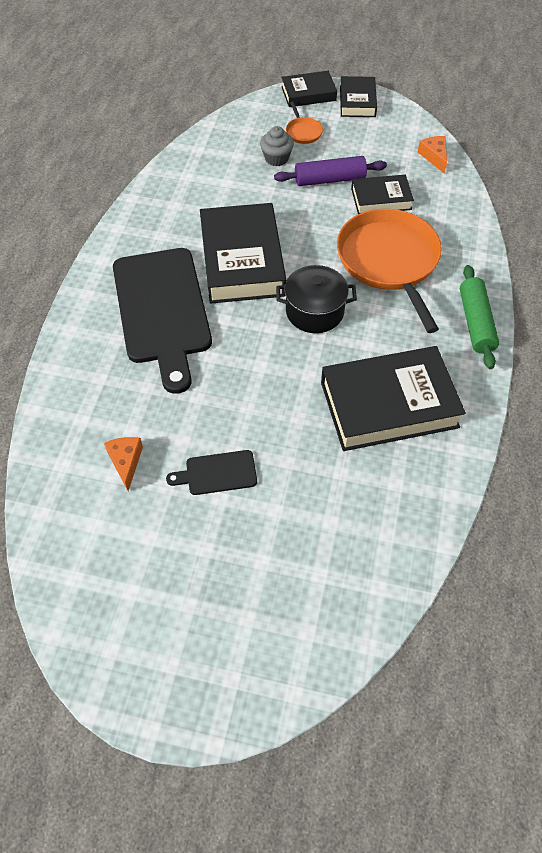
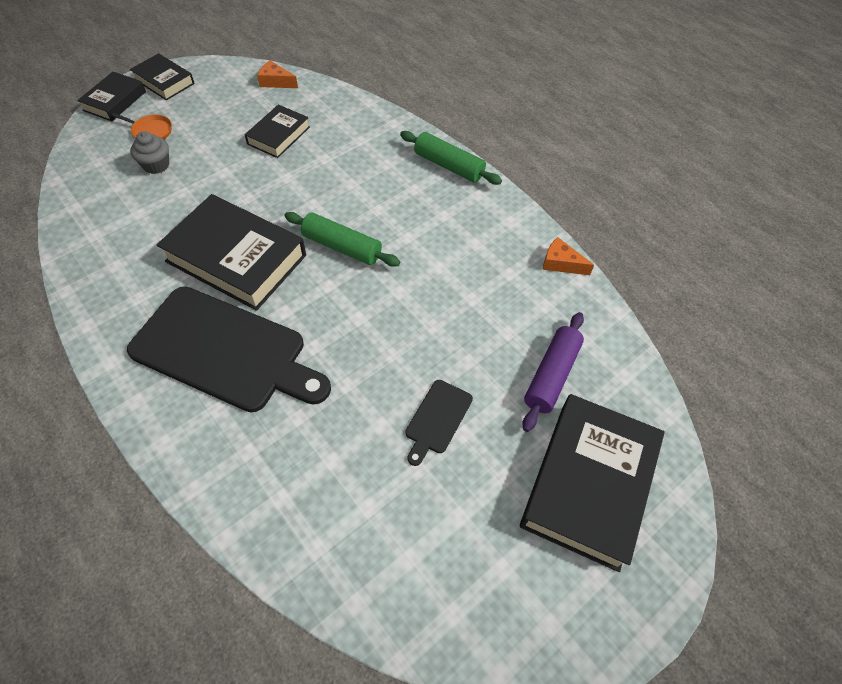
camera: 55 degrees left, 0 degrees up
(126, 462) = (363, 487): orange cheese -> orange cheese (561, 263)
(314, 311) = (342, 247): black pot -> green rolling pin
(329, 179) = (221, 150): purple rolling pin -> purple rolling pin (551, 375)
(389, 261) = (343, 172): orange pan -> none
(389, 404) = (473, 262): black book -> black book (589, 483)

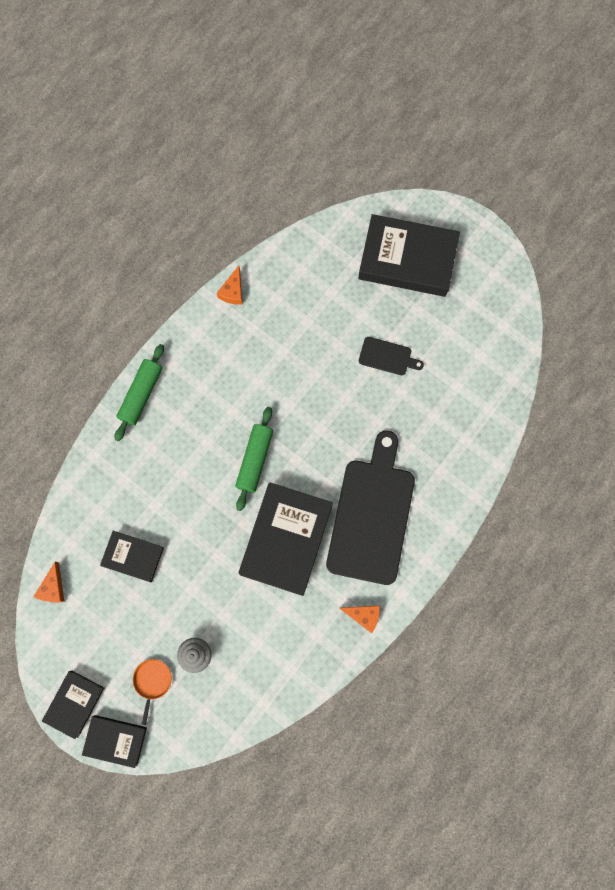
camera: 100 degrees left, 20 degrees up
(108, 315) = (363, 615): none -> orange cheese
(551, 375) = (335, 289): purple rolling pin -> none

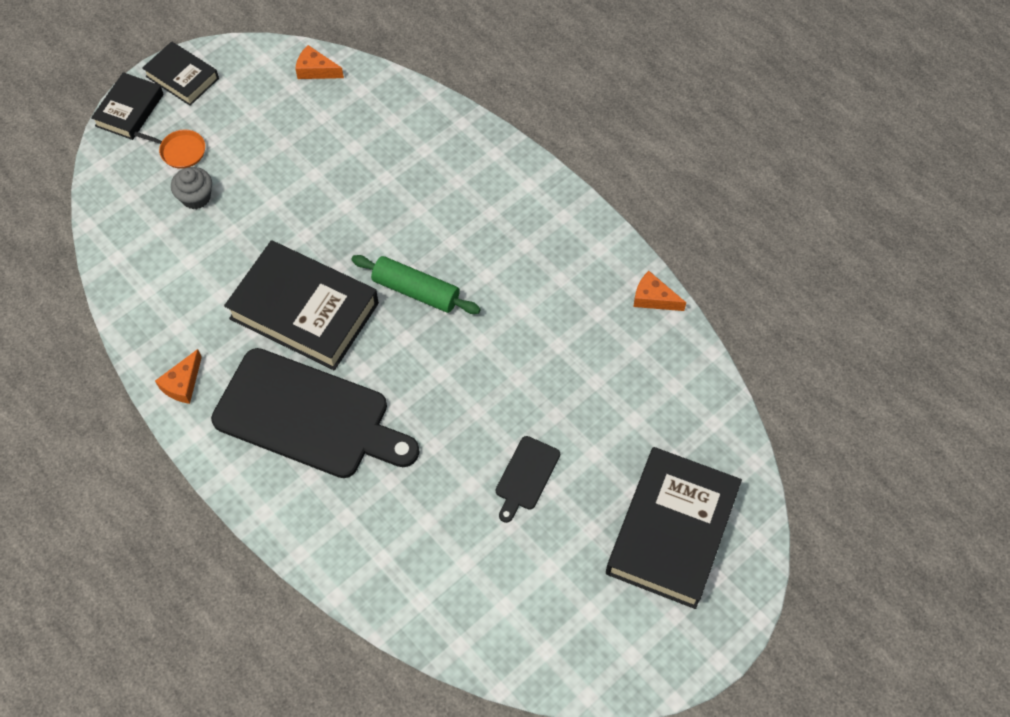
camera: 100 degrees right, 15 degrees down
(133, 557) = (329, 148): black book -> none
(141, 394) = (529, 179): green rolling pin -> none

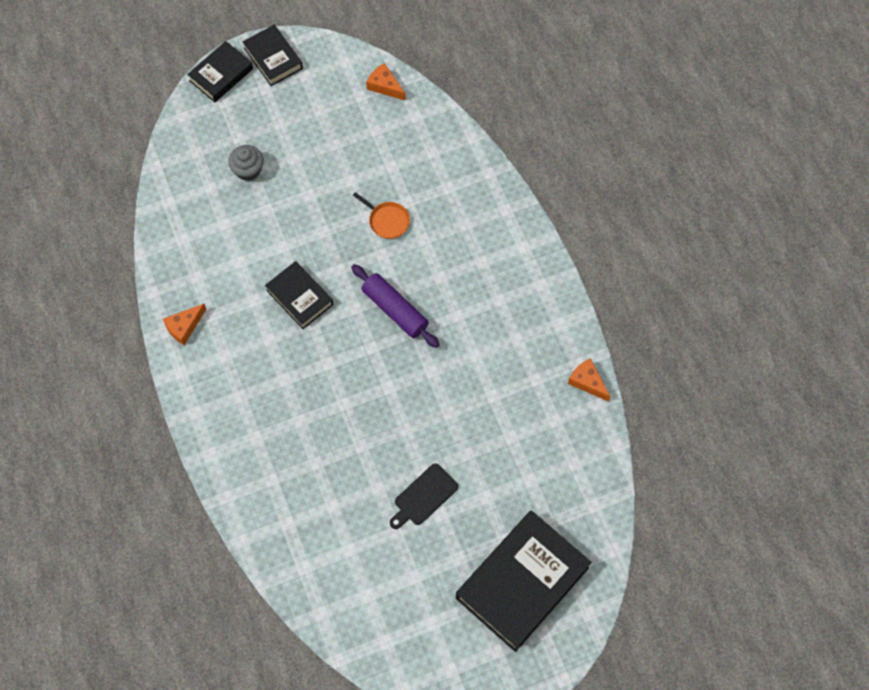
camera: 20 degrees right, 5 degrees up
(180, 151) = (249, 125): orange pan -> orange pan (387, 221)
(304, 311) = (299, 297): black book -> black book, size x0.55
(308, 416) = (271, 387): black cutting board -> none
(416, 291) = (395, 310): green rolling pin -> purple rolling pin

